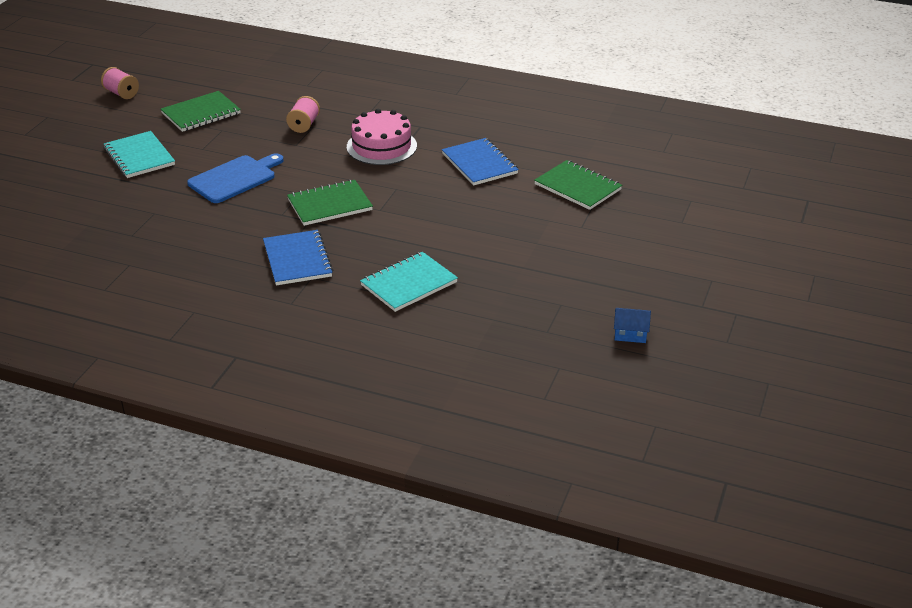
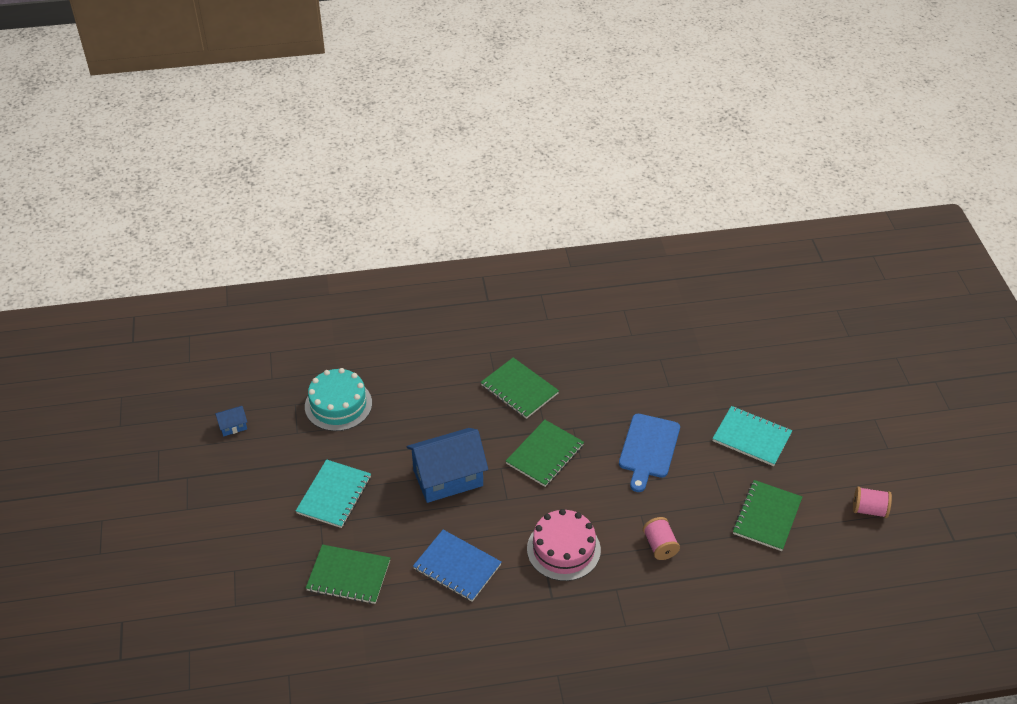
camera: 150 degrees right, 10 degrees up
(297, 260) = (519, 389): blue notebook -> green notebook
(409, 284) = (421, 403): turquoise notebook -> turquoise notebook (334, 495)
(435, 218) = (448, 478): none -> blue house
(498, 313) = (338, 405): none -> turquoise cake

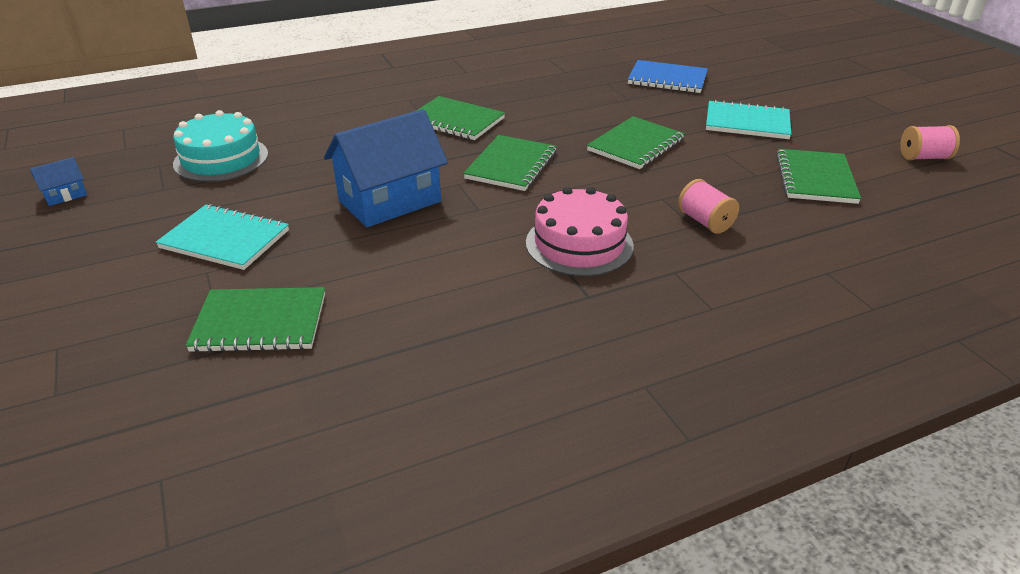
camera: 15 degrees left, 10 degrees down
(334, 495) = (225, 239): turquoise notebook -> turquoise notebook turned 75 degrees counterclockwise
(457, 567) = (432, 285): blue notebook -> blue notebook (667, 79)
(648, 449) = (636, 145): blue cutting board -> green notebook

